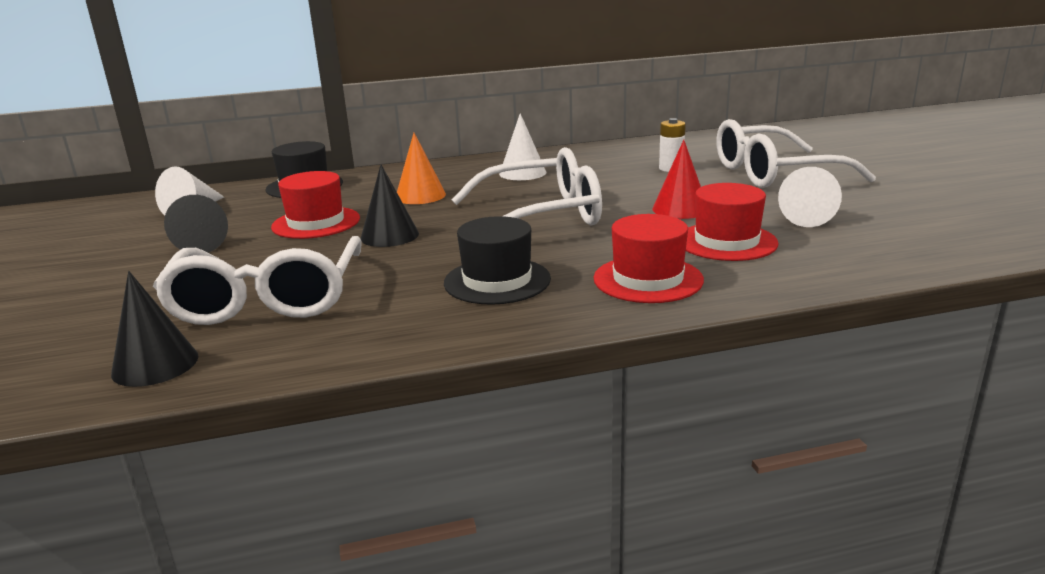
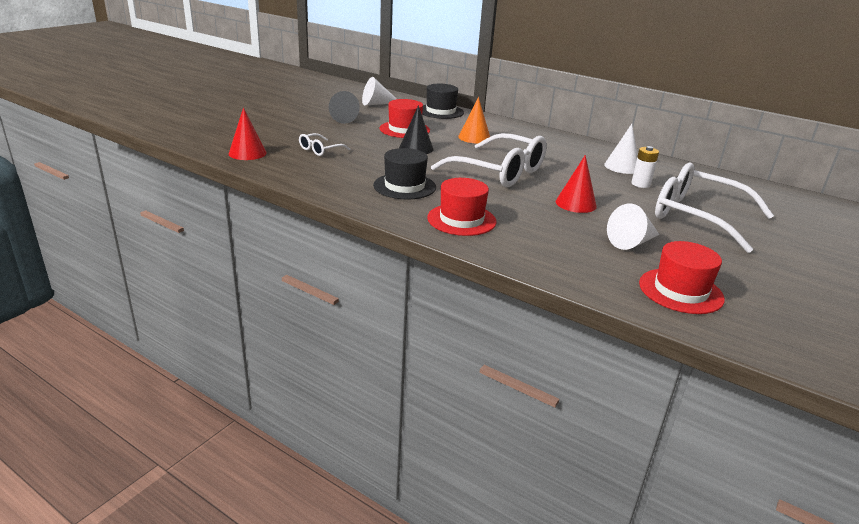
camera: 45 degrees right, 5 degrees up
(155, 364) = (247, 153): black cone -> red cone
(268, 299) = (320, 150): white glasses -> white glasses, size x0.45
(522, 173) = (552, 149): white cone -> white cone (622, 167)
(726, 242) = (548, 228): red hat -> red hat (680, 291)

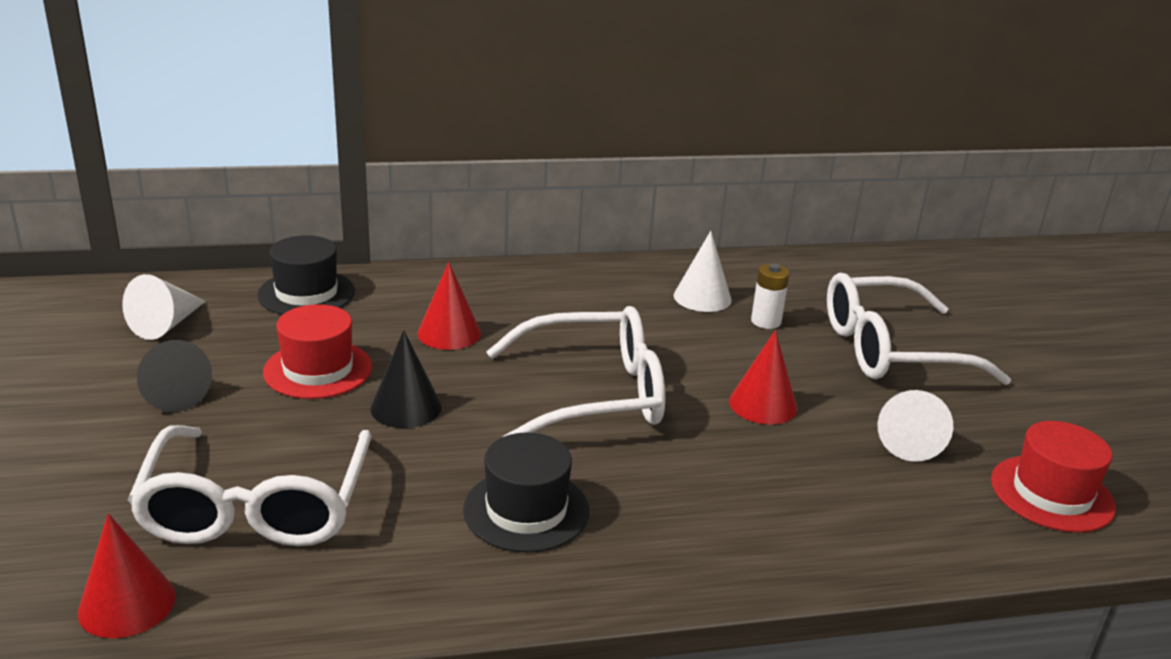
camera: 45 degrees left, 0 degrees up
(320, 150) = (256, 506): white glasses -> white glasses, size x2.23
(461, 220) = (702, 531): red hat -> none
(474, 137) = (449, 333): orange cone -> red cone

